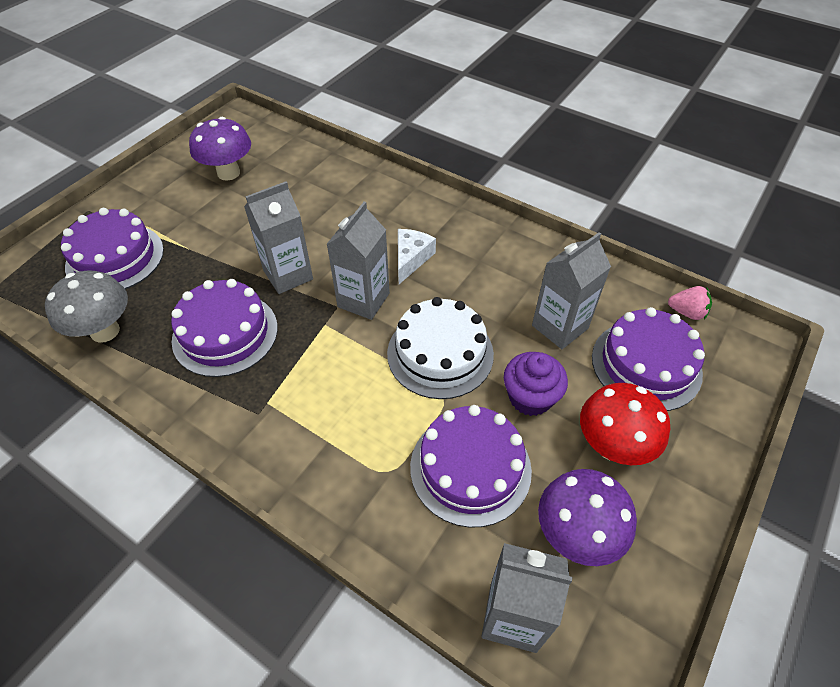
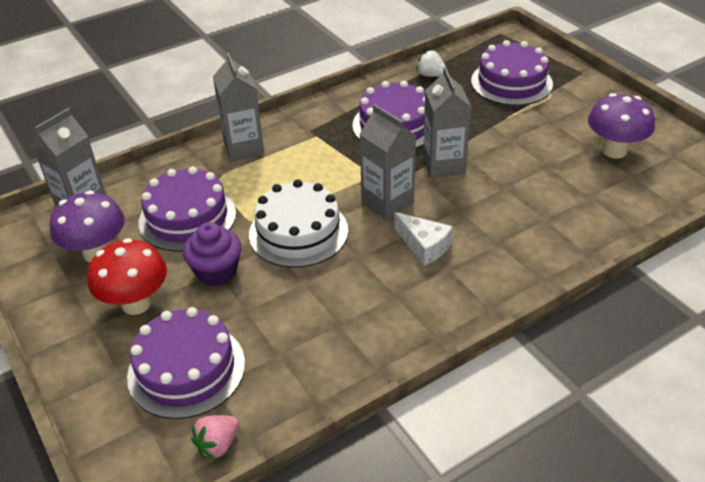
camera: 115 degrees right, 10 degrees down
(105, 331) = (431, 75): grey mushroom -> white strawberry
(559, 327) = (272, 323): grey carton -> grey carton (244, 148)

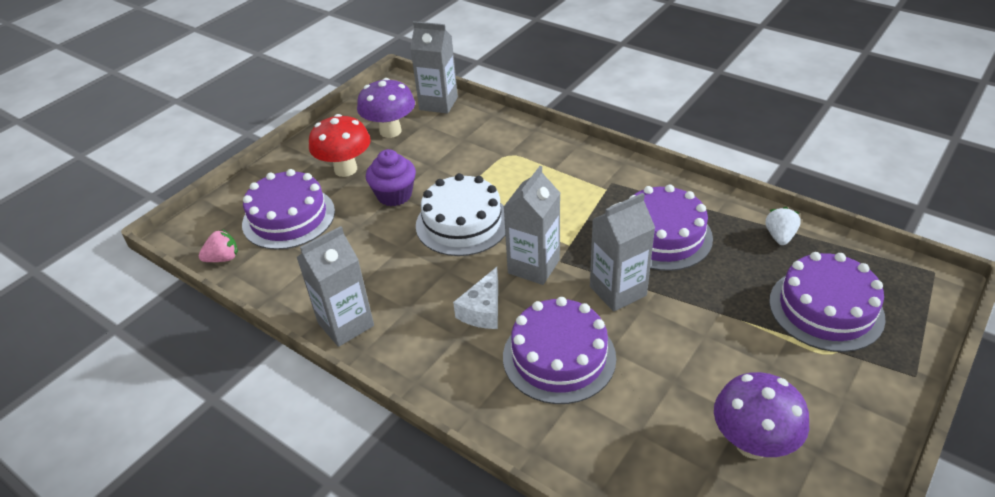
camera: 70 degrees right, 0 degrees up
(187, 217) = (450, 157): purple cake -> purple cake (559, 357)
(218, 445) = (223, 258): pink strawberry -> pink strawberry turned 135 degrees clockwise
(244, 148) = (558, 153): grey carton -> grey carton (346, 324)

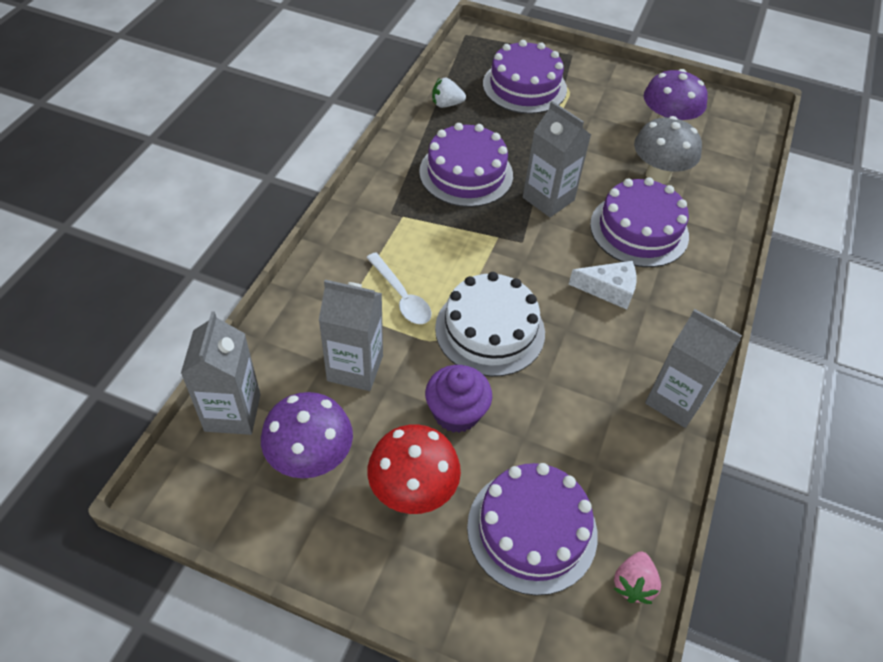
camera: 110 degrees left, 10 degrees up
(223, 258) = (633, 584): pink strawberry -> pink strawberry turned 120 degrees counterclockwise
(513, 179) = (401, 296): none -> white spoon
(533, 266) = (537, 260): grey carton -> grey carton (355, 368)
(649, 403) = (658, 175): none -> grey mushroom

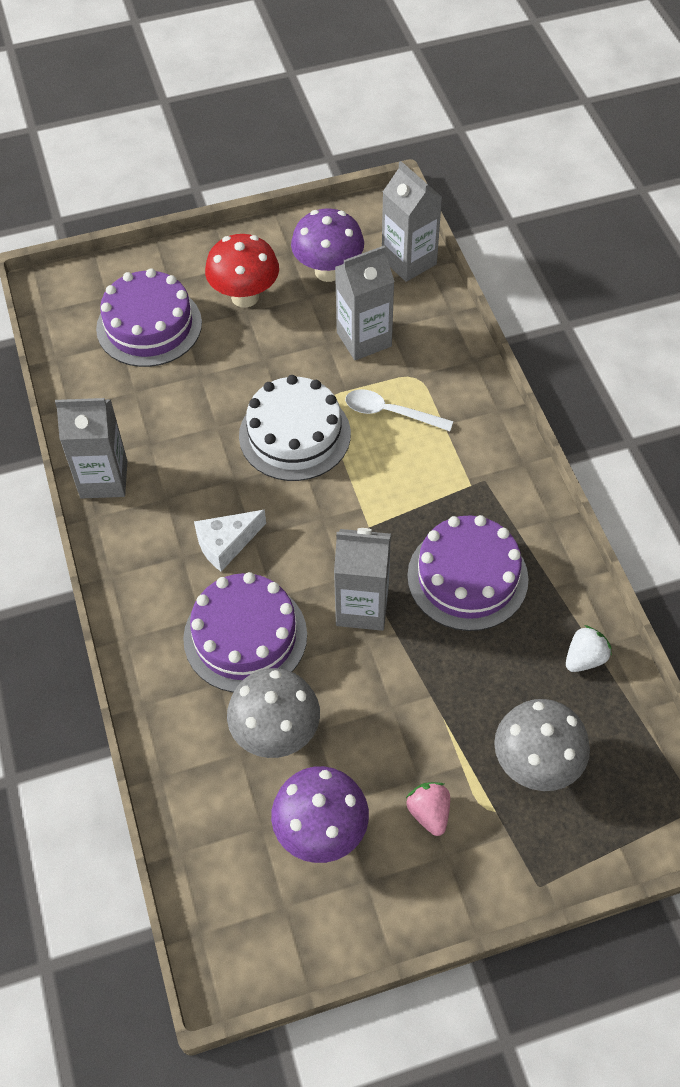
camera: 145 degrees right, 5 degrees up
(456, 413) = (262, 359): purple cupcake -> none
(524, 86) = (535, 764): purple cake -> grey mushroom
(633, 584) = (61, 338): pink strawberry -> pink strawberry (429, 813)

